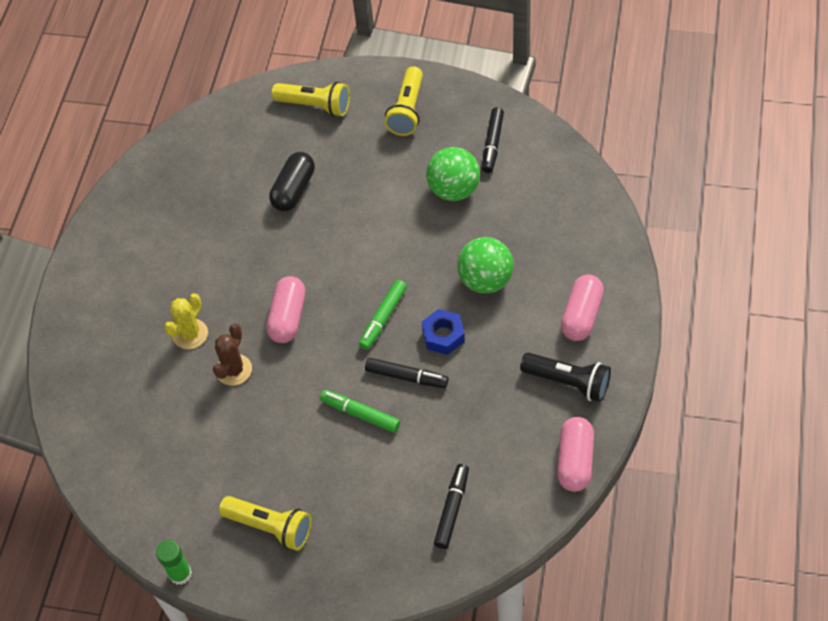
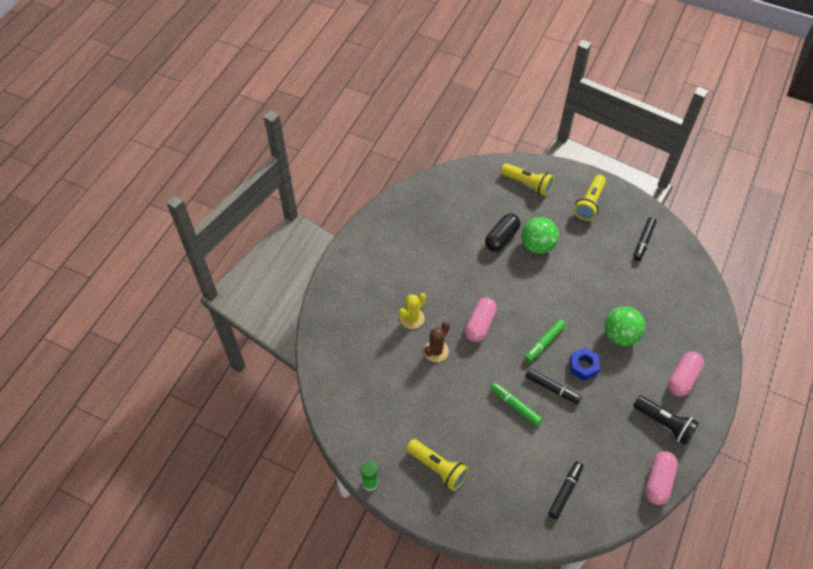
camera: 10 degrees right, 0 degrees up
(454, 190) = (610, 266): green ball -> green ball (537, 246)

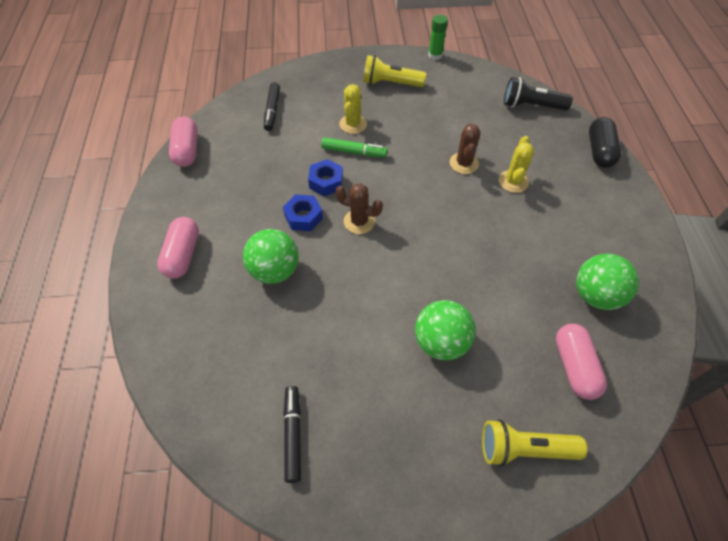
camera: 150 degrees right, 0 degrees up
(427, 226) = (595, 295): none -> green ball
(479, 324) = (440, 208): pink capsule -> pink capsule (574, 366)
(500, 436) = (353, 124): none -> yellow cactus
(501, 238) = (494, 328): black capsule -> black capsule (599, 151)
(544, 343) = (359, 221): green marker -> brown cactus
(552, 388) = (326, 182): black marker -> blue nut
(589, 203) = (409, 466): yellow flashlight -> none
(664, 423) = (193, 200): black flashlight -> black flashlight (531, 106)

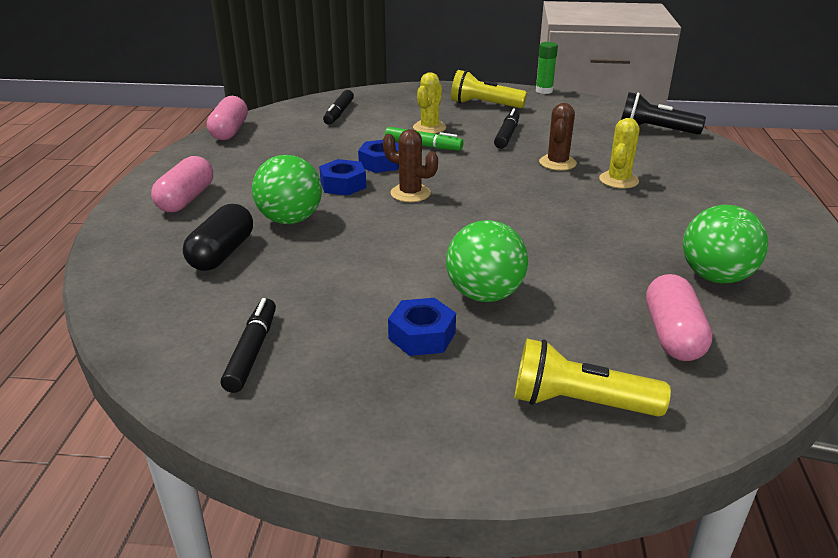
camera: 10 degrees right, 25 degrees down
(407, 396) = (422, 335): none -> blue nut
(417, 128) = (507, 135): none -> black marker
(599, 151) = (739, 167): black capsule -> black capsule (222, 253)

